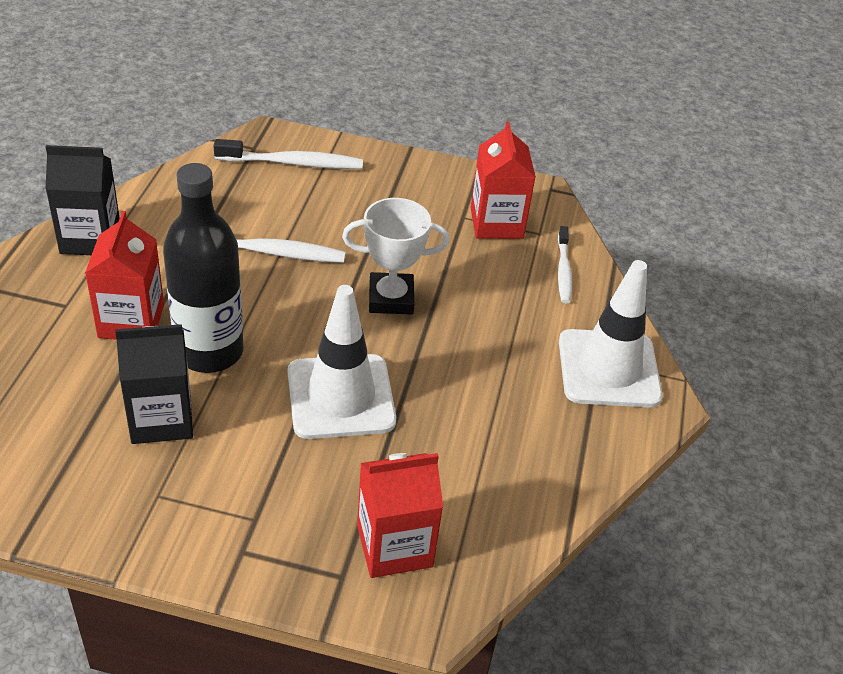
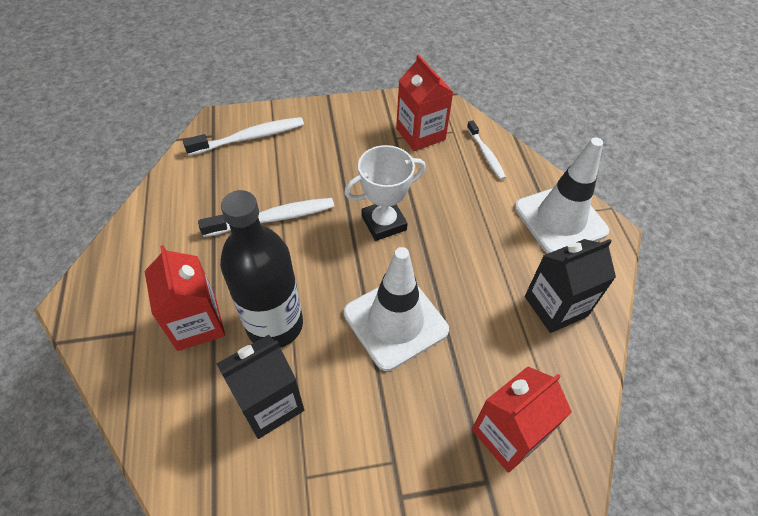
camera: 20 degrees left, 10 degrees up
(90, 238) = (123, 261): black carton -> black carton (555, 306)

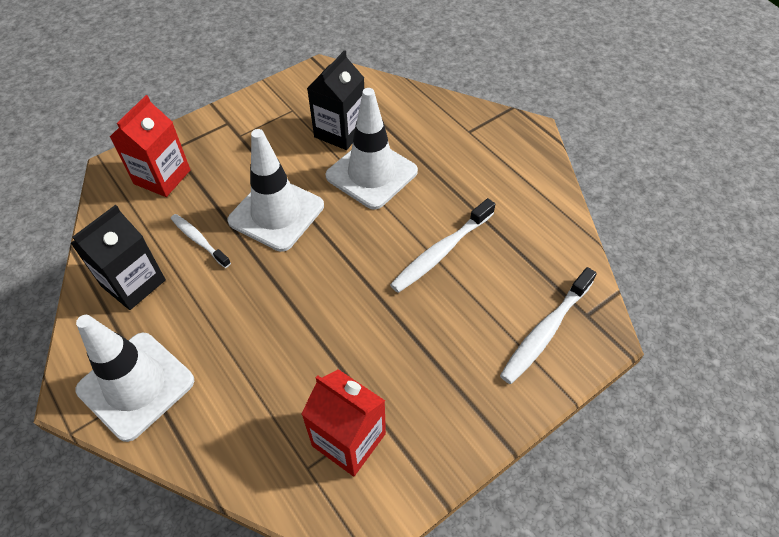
camera: 155 degrees right, 0 degrees up
(197, 323) = (430, 152): red carton -> none
(275, 325) = (371, 174): black bottle -> white traffic cone
(384, 223) = (331, 294): white trophy -> none
(486, 154) = (249, 446): white toothbrush -> white toothbrush (199, 241)

